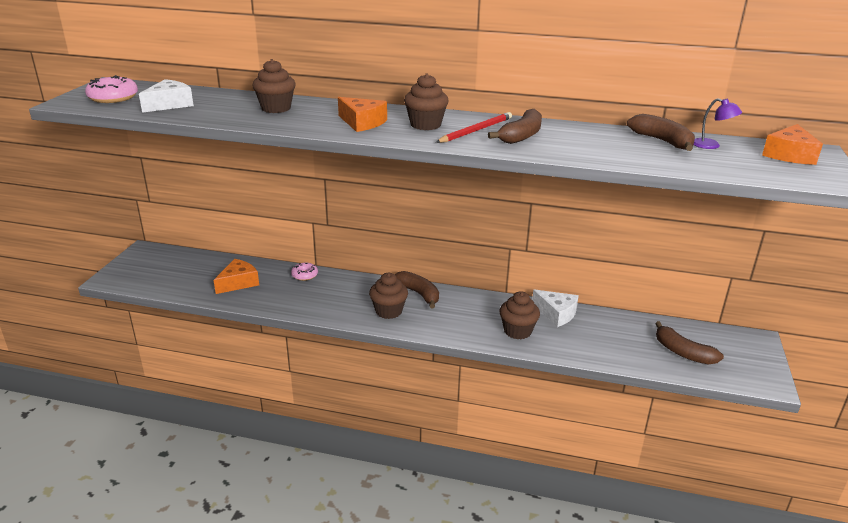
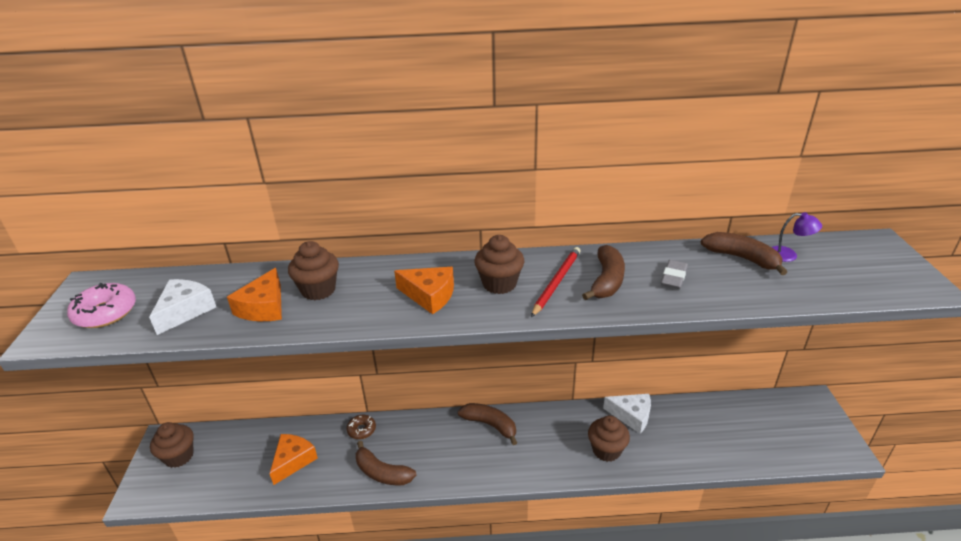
camera: 15 degrees left, 5 degrees up
(304, 275) = (361, 430): pink donut -> brown donut
(388, 311) = (470, 458): brown cupcake -> brown cupcake (179, 456)
(585, 142) = (673, 277): none -> grey eraser
(683, 352) = (763, 435): brown banana -> brown banana (382, 473)
(789, 155) = (863, 254): orange cheese -> orange cheese (264, 307)

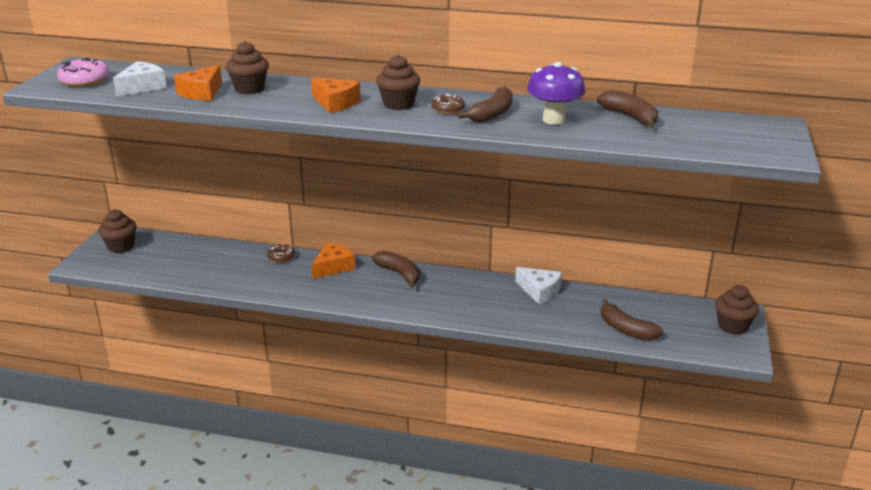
camera: 15 degrees right, 5 degrees down
(293, 461) = (213, 266): orange cheese -> orange cheese (333, 267)
(382, 473) = (285, 287): brown banana -> brown banana (626, 329)
(556, 282) = (448, 109): red pencil -> brown donut
(606, 450) = (498, 309): brown cupcake -> brown cupcake (732, 326)
(673, 277) = (554, 120): grey eraser -> purple mushroom
(788, 255) = (677, 121): purple lamp -> none

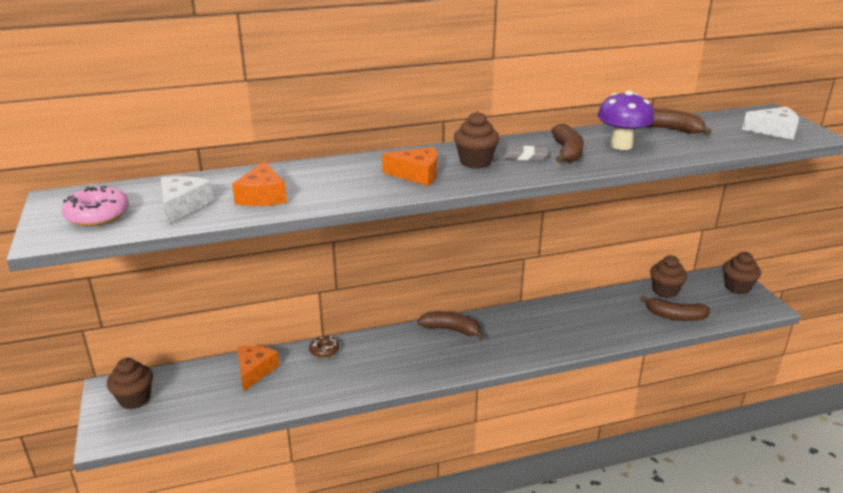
camera: 30 degrees left, 0 degrees up
(249, 89) = (308, 180): brown cupcake -> brown cupcake (665, 291)
(333, 267) = (385, 343): orange cheese -> orange cheese (255, 371)
(448, 109) = (525, 156): brown donut -> grey eraser
(540, 291) = (579, 306): white cheese -> white cheese (774, 131)

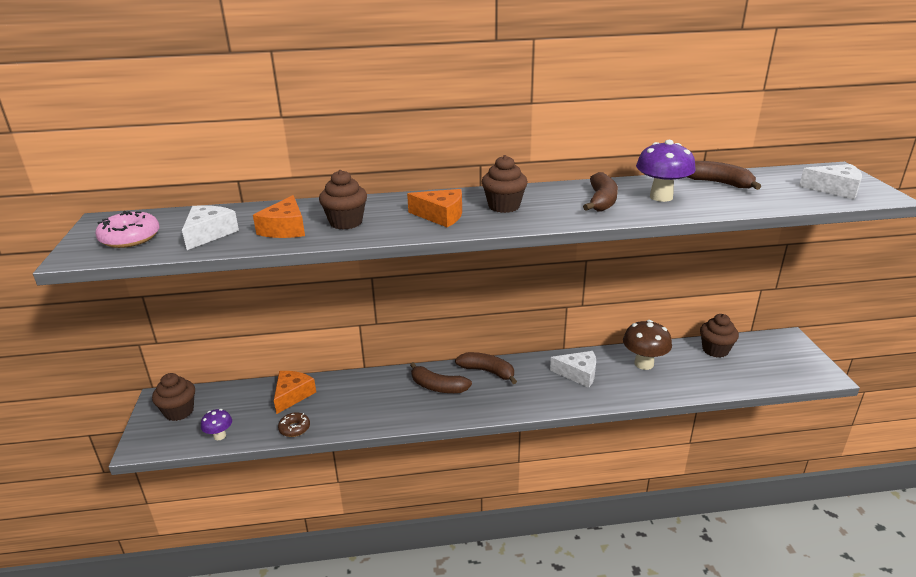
camera: 10 degrees right, 0 degrees up
(188, 419) = (219, 436): none -> purple mushroom
(324, 351) = (361, 381): brown donut -> brown donut (294, 428)
(525, 156) = (556, 203): grey eraser -> none
(541, 324) = (578, 374): none -> white cheese
(601, 309) = (644, 364): none -> brown mushroom
(675, 316) = (720, 377): brown banana -> brown banana (438, 387)
(737, 287) = (794, 352): brown cupcake -> brown cupcake (346, 222)

